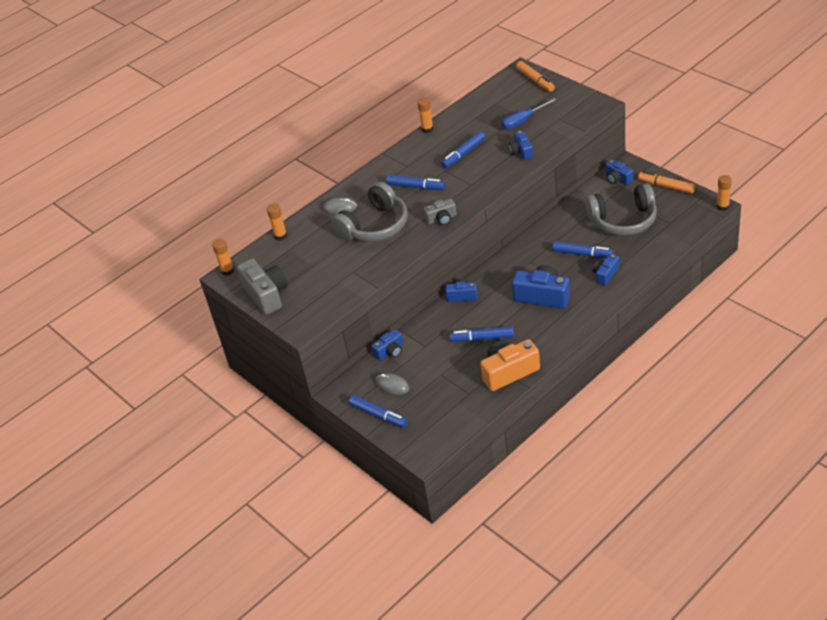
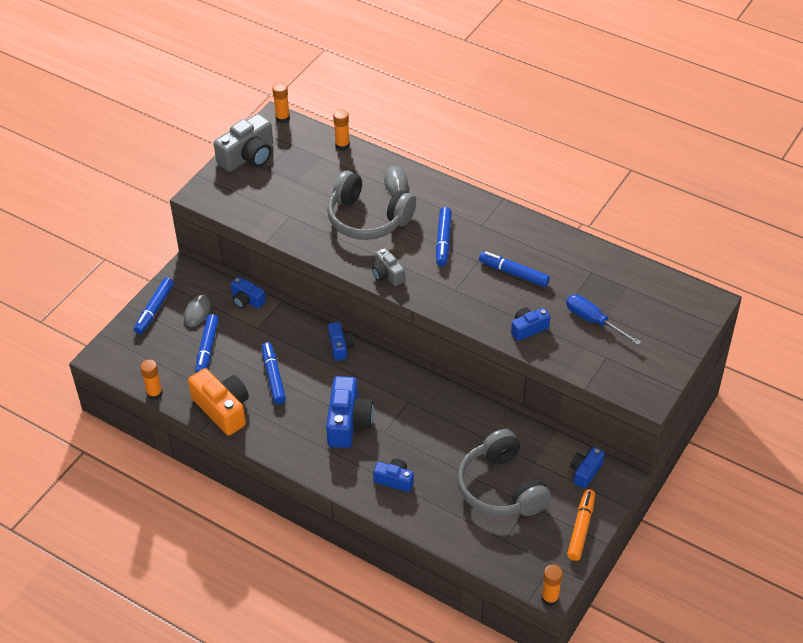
camera: 70 degrees right, 5 degrees up
(427, 129) = (558, 230): orange glue stick -> orange glue stick (154, 393)
(535, 80) = (688, 320): orange marker -> none
(582, 254) = (429, 452): blue marker -> blue marker (207, 348)

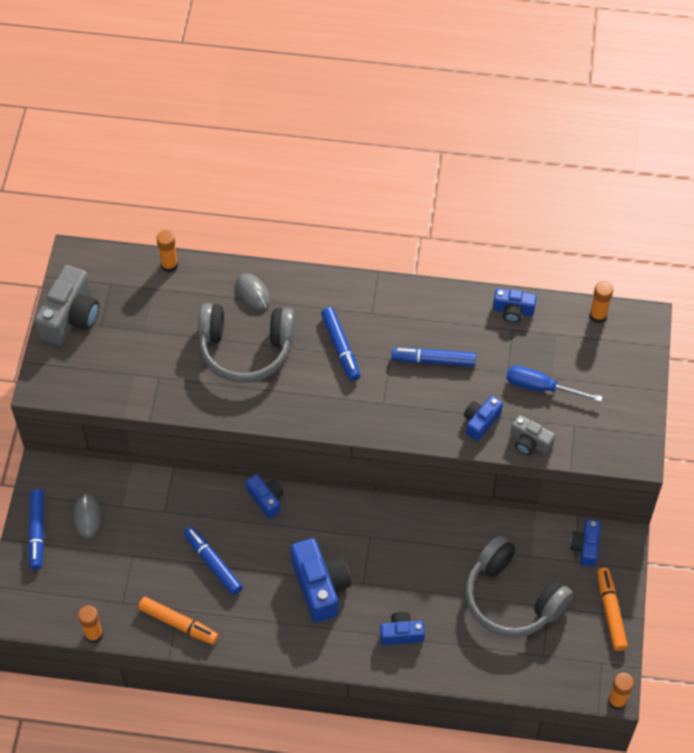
camera: 25 degrees left, 10 degrees up
(207, 348) = (122, 557): blue marker -> none
(223, 409) = (178, 624): orange camera -> orange marker
(247, 300) = (134, 481): blue camera -> blue camera (513, 310)
(282, 118) = (83, 253): orange glue stick -> orange glue stick (598, 316)
(387, 274) = (303, 411): grey camera -> grey camera (530, 442)

